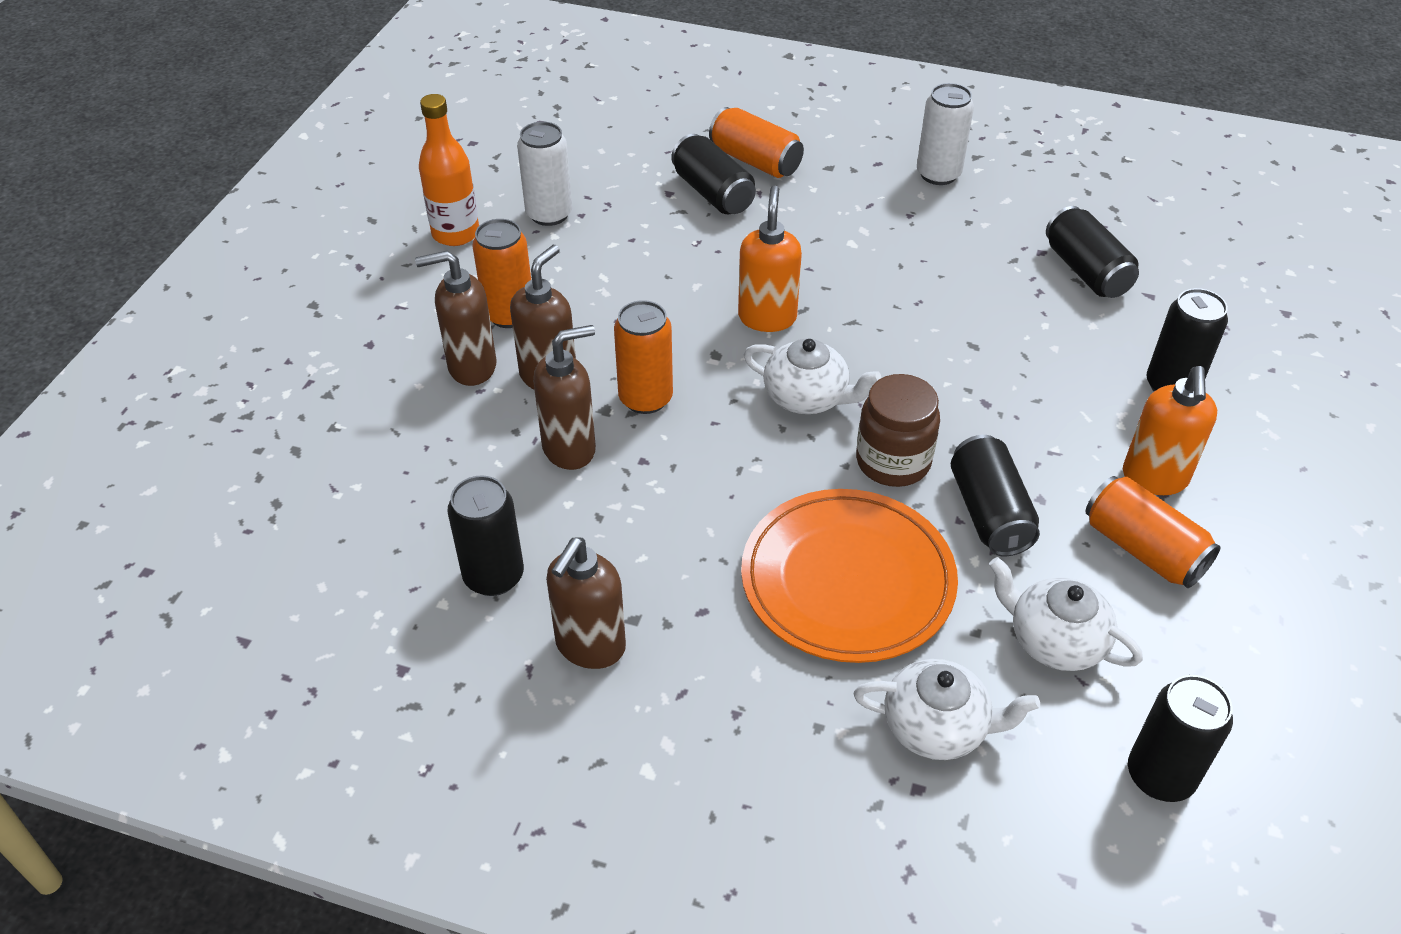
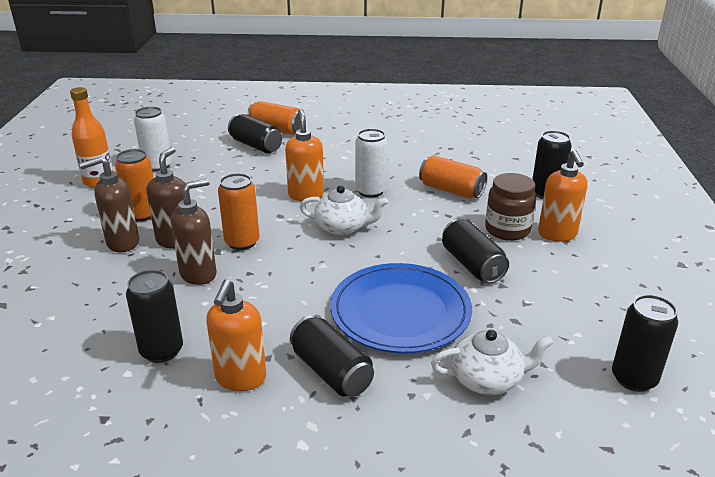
camera: 15 degrees left, 15 degrees down
(590, 646) = (240, 378): brown soap dispenser -> orange soap dispenser
(847, 580) = (400, 312): orange plate -> blue plate
(893, 462) = (405, 250): brown jar -> brown jar (507, 230)
(938, 174) = (381, 124): white can -> white can (370, 191)
(1055, 640) = (538, 320): white teapot -> none
(1086, 271) = (478, 152): black can -> black can (331, 371)
(1143, 549) = (567, 268): orange can -> orange can (451, 190)

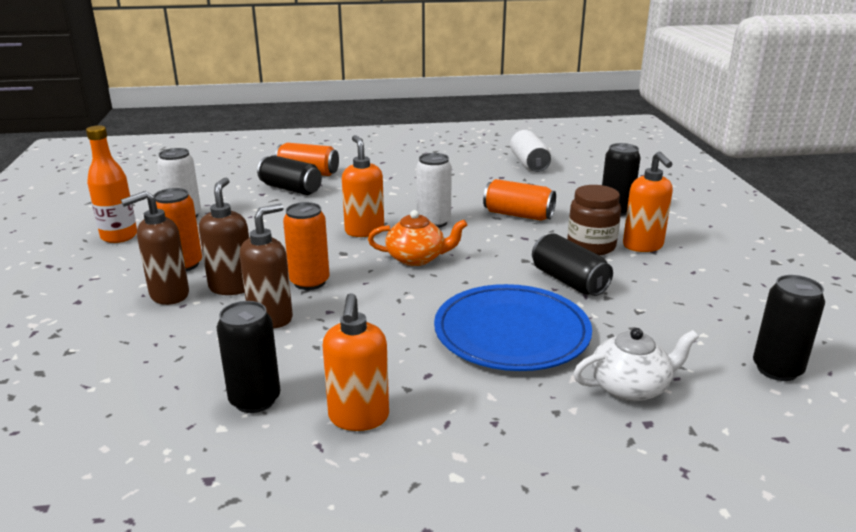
camera: 10 degrees left, 5 degrees down
(331, 371) = (460, 399): black can -> none
(342, 227) = (417, 258): white teapot -> orange teapot
(482, 135) = (529, 164): none -> white can

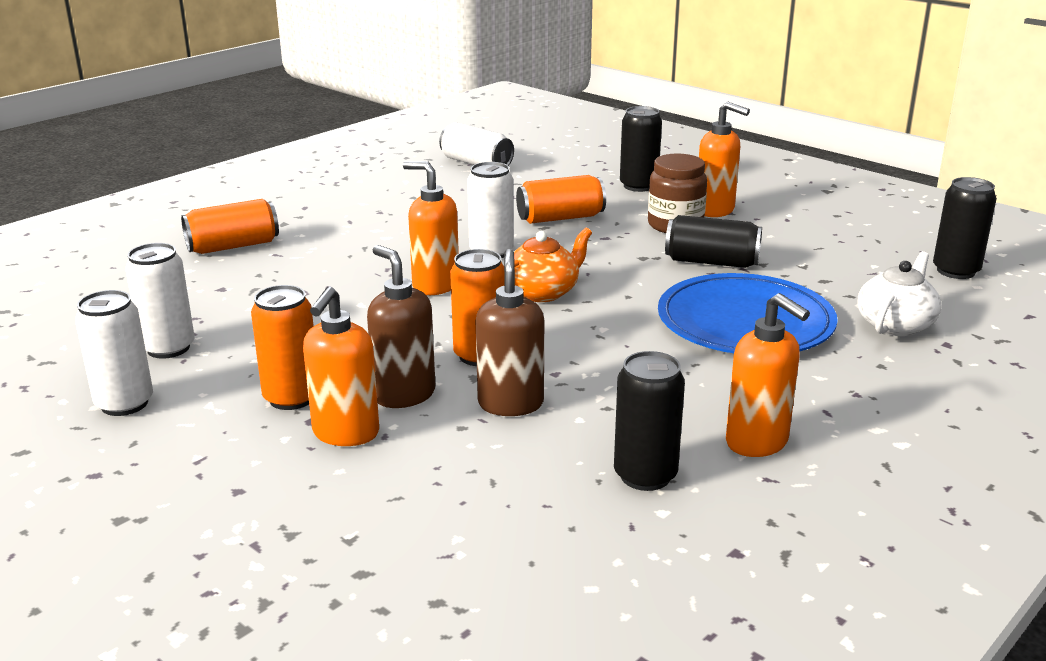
camera: 40 degrees left, 0 degrees up
(119, 236) = (124, 404): orange bottle -> white can
(169, 295) = (345, 433): brown soap dispenser -> orange soap dispenser
(291, 189) = (250, 271): black can -> none

